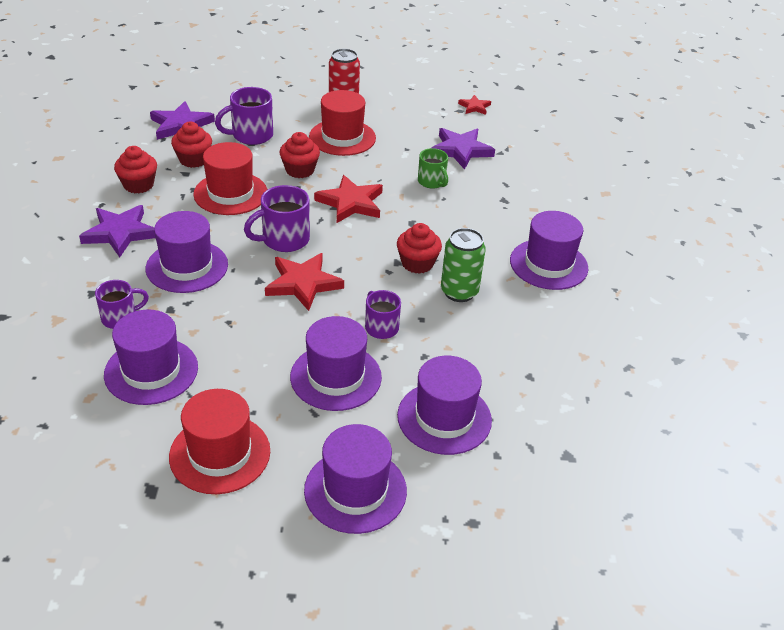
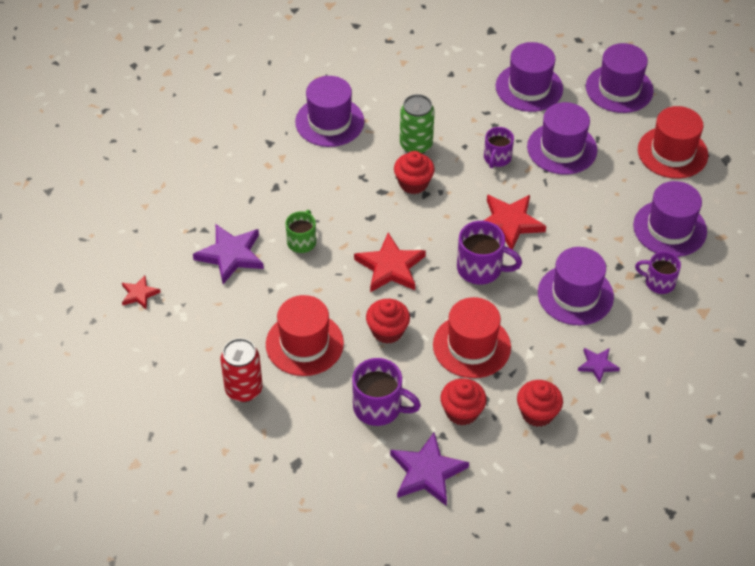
camera: 130 degrees left, 10 degrees up
(120, 233) = (597, 365): purple star -> purple star, size x0.55

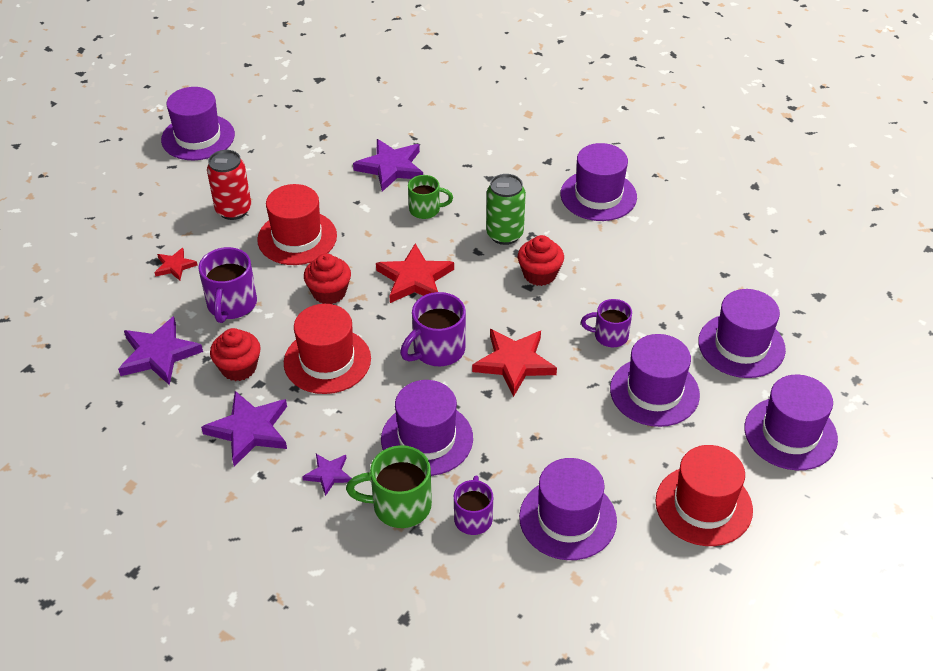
camera: 75 degrees right, 5 degrees down
(111, 407) = (198, 137): none -> purple hat
(139, 294) = (326, 124): red star -> red star (175, 266)
(416, 145) = (596, 266): green can -> green can (504, 234)
(481, 269) = (437, 350): purple mug -> purple mug turned 45 degrees clockwise
(537, 413) = (249, 430): red cupcake -> purple star
(638, 325) = (399, 506): none -> green mug

